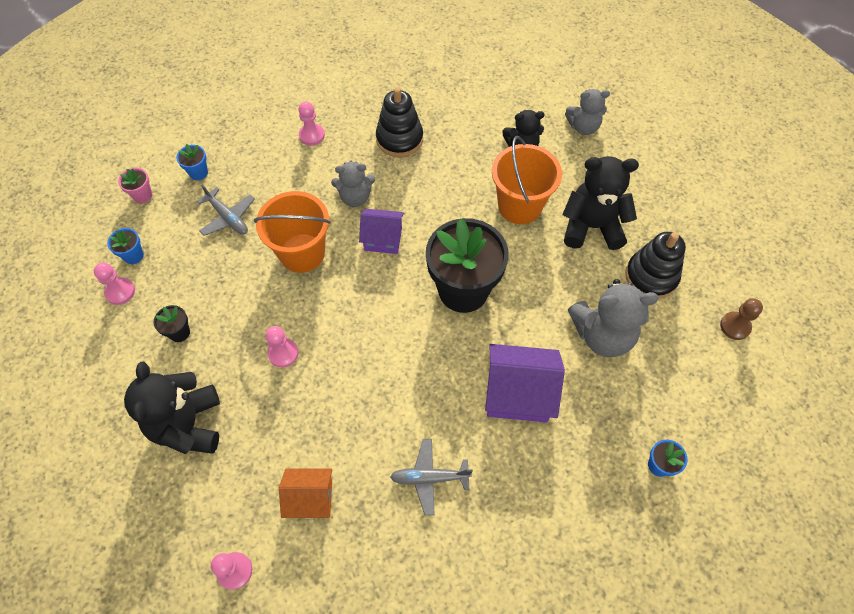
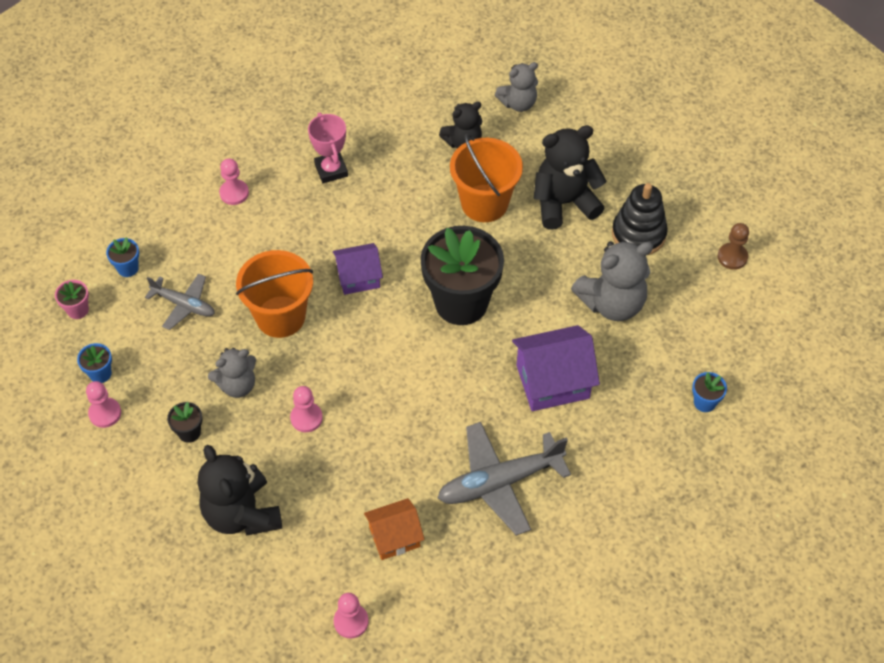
camera: 20 degrees left, 5 degrees down
(355, 197) = (311, 244): grey teddy bear -> grey teddy bear (237, 385)
(399, 139) = (331, 170): black stacking toy -> pink trophy
(429, 478) = (499, 482): grey plane -> grey plane, size x1.69

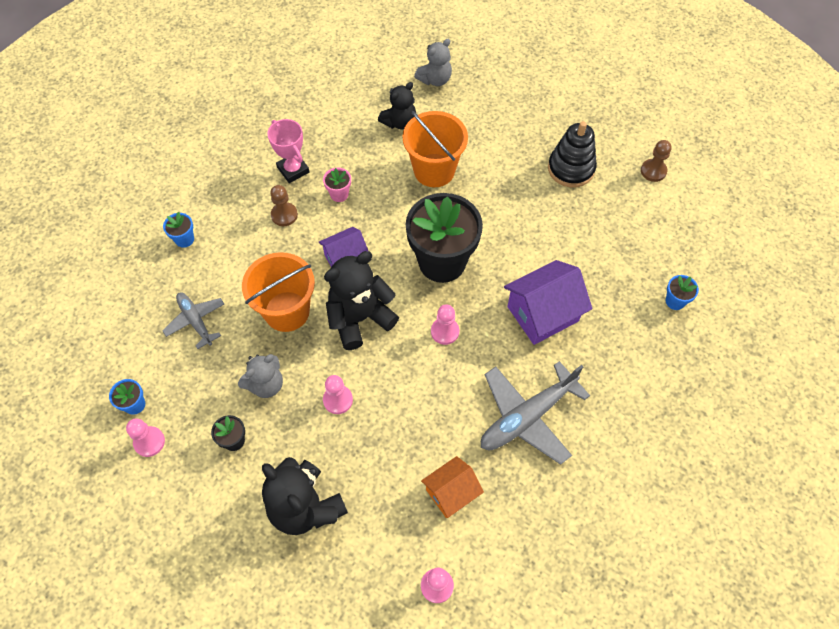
camera: 15 degrees left, 5 degrees up
(78, 310) = (97, 349): pink flower pot -> pink flower pot (339, 194)
(128, 268) = (134, 299): blue flower pot -> blue flower pot (184, 239)
(184, 305) = (195, 321): grey plane -> grey plane turned 135 degrees counterclockwise
(234, 193) = (213, 209): pink pawn -> pink pawn (445, 331)
(307, 216) = (284, 215): none -> brown pawn
(564, 203) = (500, 155): black teddy bear -> black teddy bear (359, 318)
(612, 303) = (569, 233): grey teddy bear -> none

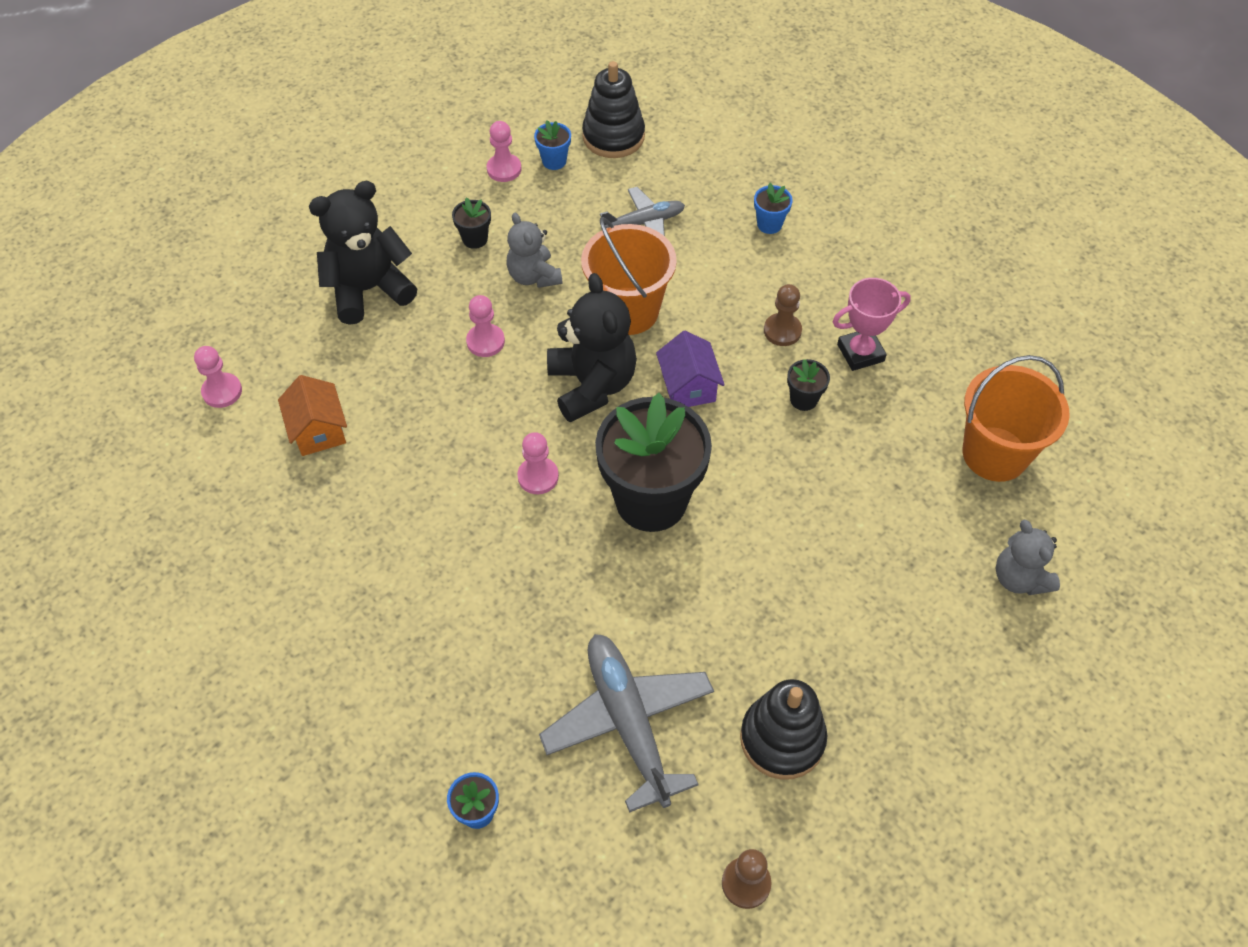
camera: 105 degrees right, 5 degrees down
(100, 366) = (613, 136): none -> black stacking toy
(339, 194) = (803, 399): pink flower pot -> black flower pot
(399, 122) = (930, 504): black teddy bear -> none
(434, 170) = (822, 530): orange bucket -> orange bucket (995, 454)
(527, 417) = (377, 540): grey plane -> grey plane (628, 722)
(543, 313) = (523, 608): purple house -> none

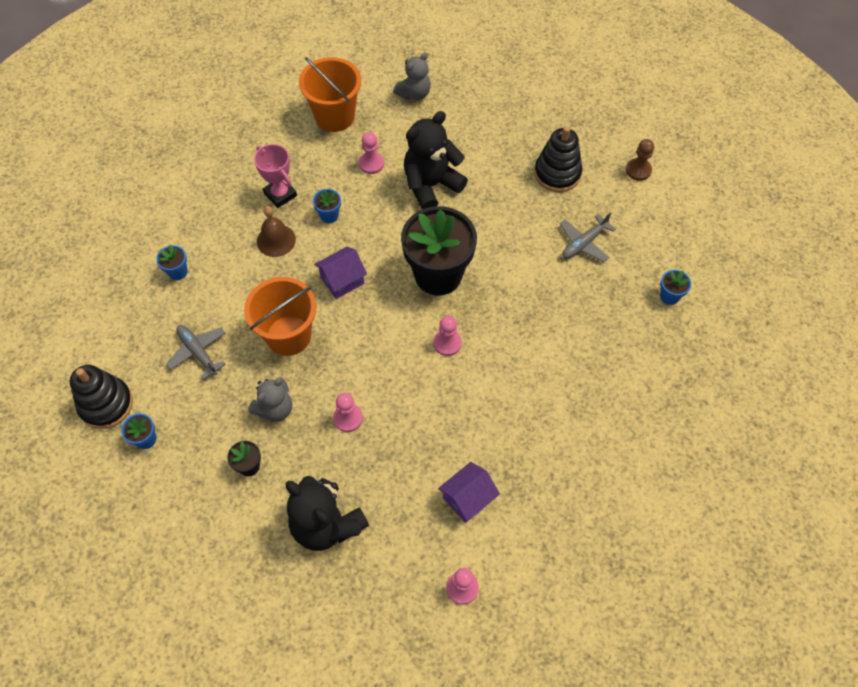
camera: 110 degrees left, 5 degrees up
(318, 430) = (468, 498): orange house -> purple house
(504, 169) = (164, 474): pink pawn -> pink pawn (371, 163)
(592, 385) = (362, 337): black teddy bear -> black teddy bear (431, 185)
(628, 722) = (584, 243): grey plane -> grey plane, size x0.59
(782, 331) = (276, 240): brown pawn -> brown bell
(803, 399) = (329, 215): black flower pot -> blue flower pot

